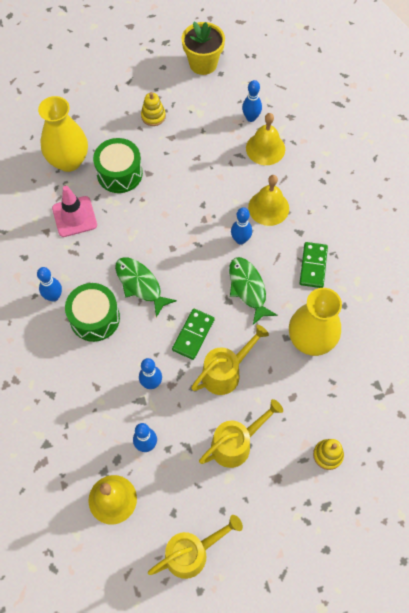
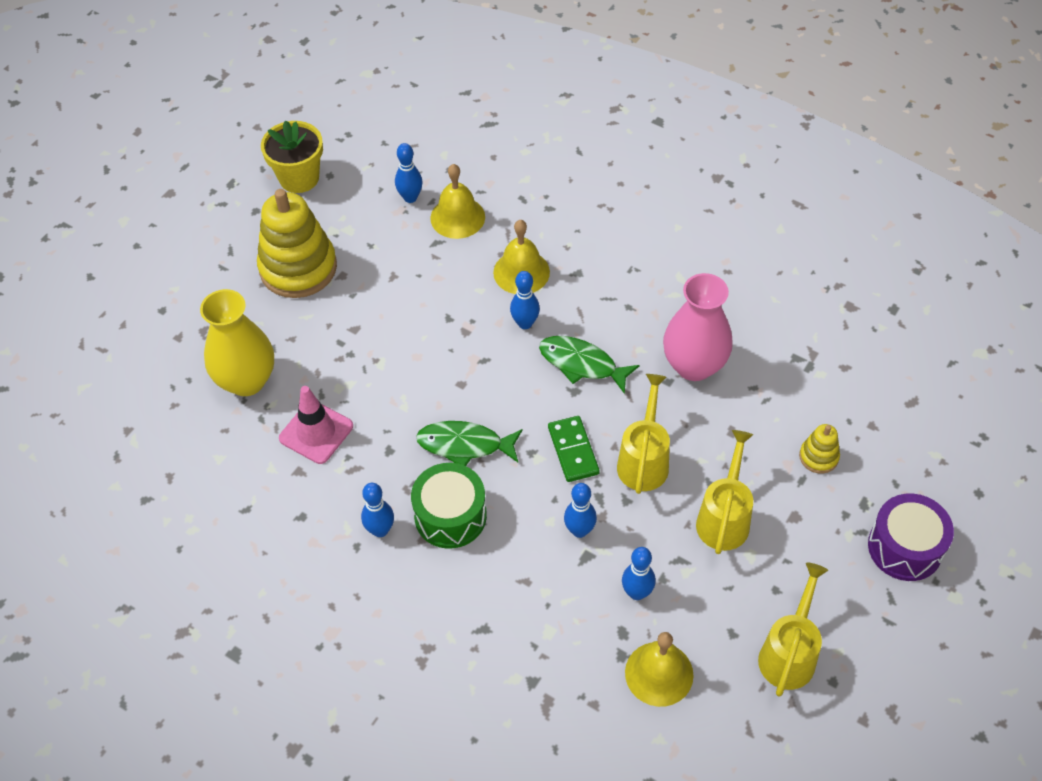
camera: 40 degrees left, 10 degrees down
(119, 173) = (321, 352): green drum -> none
(153, 116) = (298, 268): yellow stacking toy -> yellow stacking toy, size x2.19
(310, 340) = (694, 365): yellow vase -> pink vase
(313, 266) = (624, 295): green domino -> none
(322, 553) = (905, 547): none -> purple drum

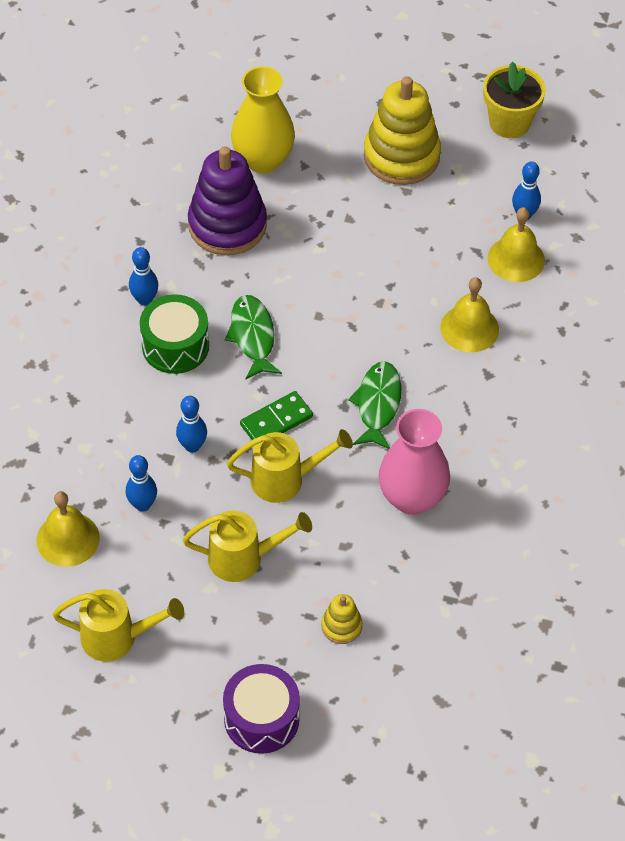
camera: 70 degrees right, 0 degrees up
(316, 432) = (227, 225): pink traffic cone -> purple stacking toy
(525, 323) = (408, 347): blue bowling pin -> none

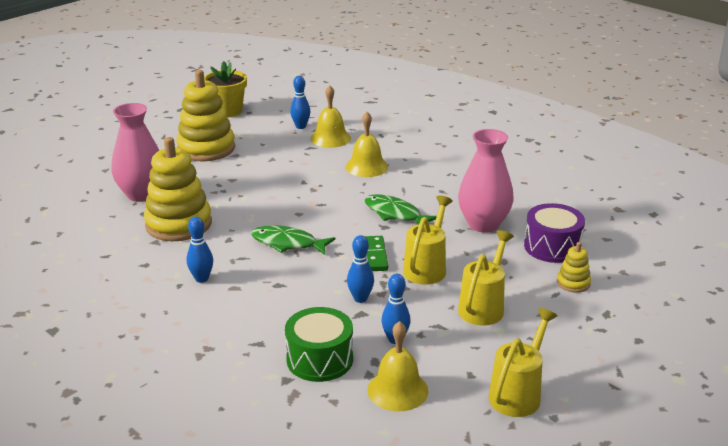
camera: 60 degrees left, 25 degrees down
(175, 346) = (260, 278): green drum -> green drum (319, 359)
(227, 225) = (178, 224): purple stacking toy -> yellow stacking toy
(261, 718) = (638, 343): purple drum -> purple drum (552, 247)
(263, 160) = (141, 194): yellow vase -> pink vase

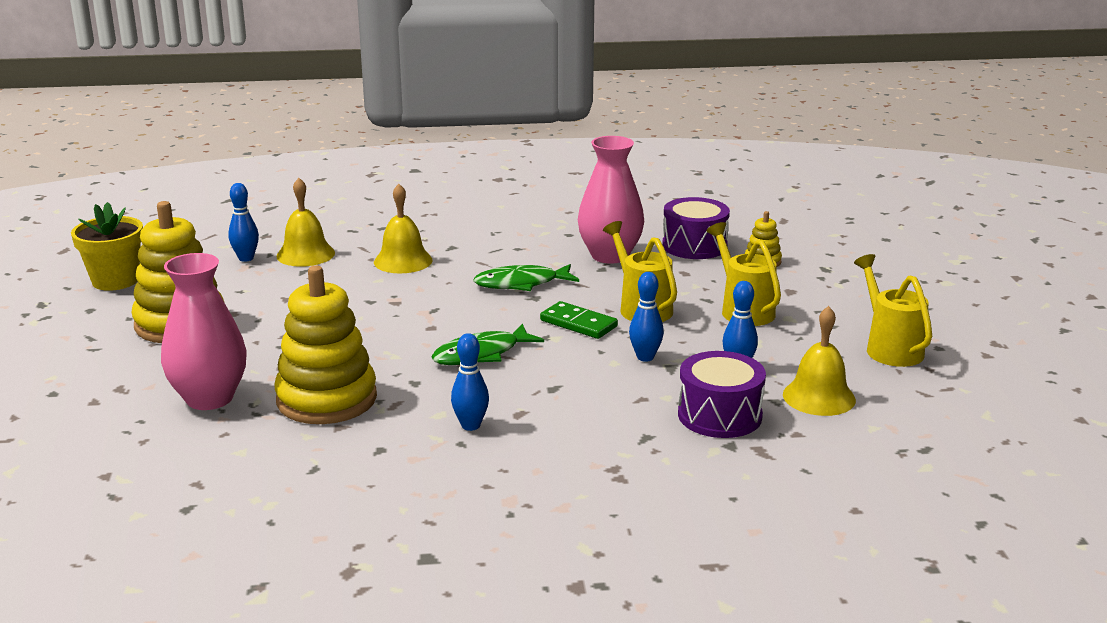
camera: 50 degrees left, 5 degrees down
(319, 359) = (719, 415): green drum -> purple drum

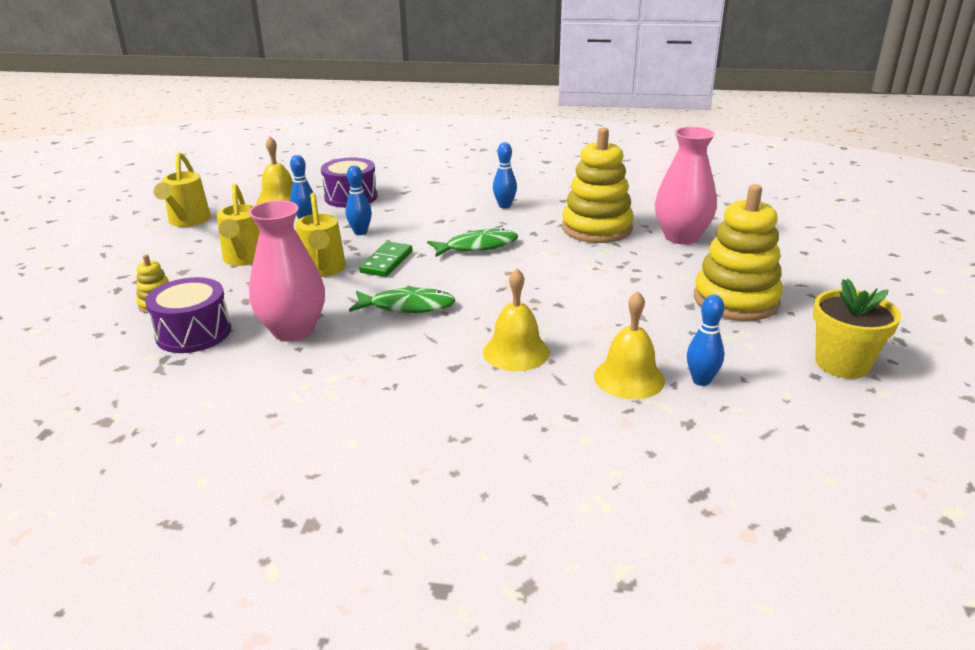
camera: 165 degrees left, 5 degrees up
(578, 323) = (387, 262): green domino -> green domino turned 60 degrees clockwise

